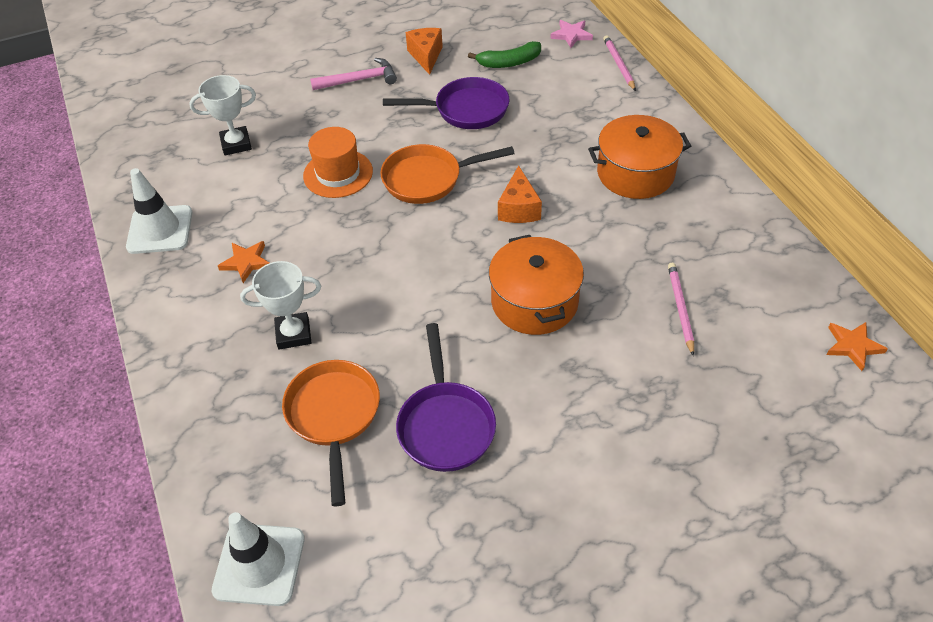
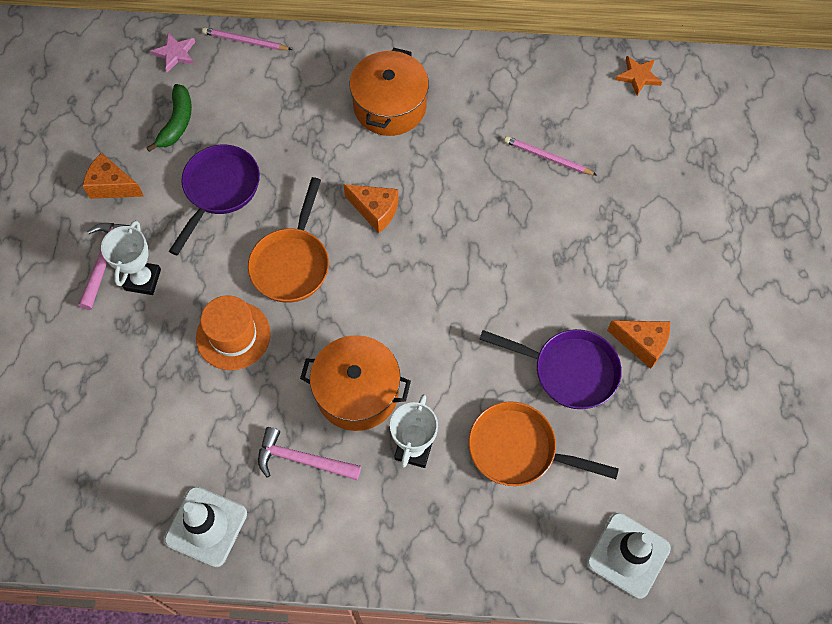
camera: 65 degrees left, 15 degrees up
(236, 144) = (123, 413): white trophy -> white trophy (143, 280)
(246, 262) = (302, 459): orange star -> pink hammer
(518, 480) = (642, 344): none -> orange cheese
(534, 301) = (484, 251): orange pot -> orange pot (357, 392)

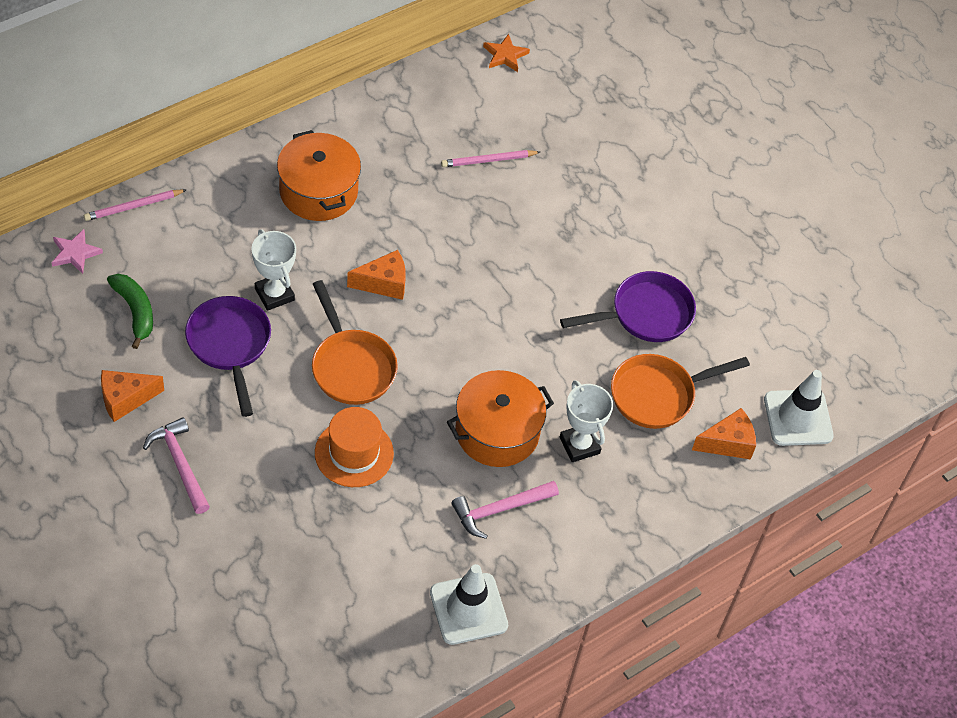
camera: 45 degrees left, 10 degrees down
(143, 280) = (230, 458): white trophy -> white trophy (274, 294)
(642, 344) = (682, 261): orange cheese -> orange cheese (727, 443)

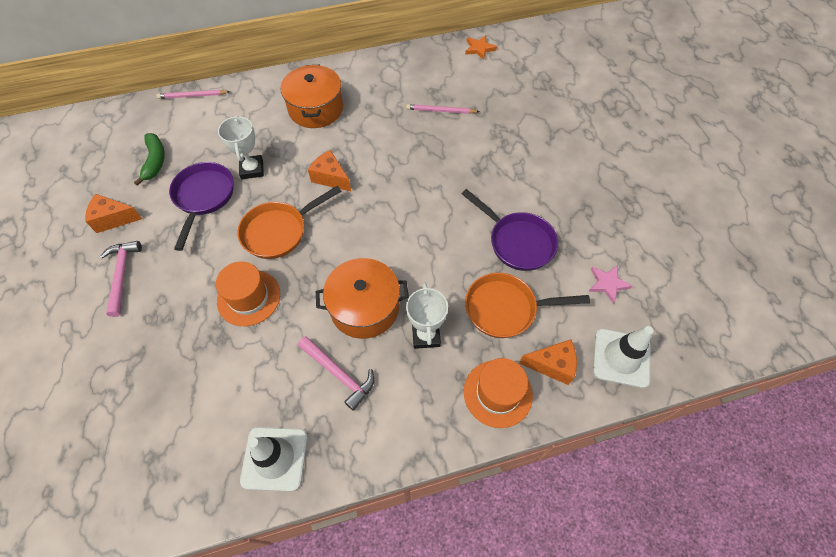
camera: 25 degrees right, 5 degrees up
(75, 253) = (140, 117): pink star -> pink star (607, 284)
(351, 366) = (279, 231): orange pan -> orange pan turned 60 degrees clockwise
(383, 283) = (330, 178): orange cheese -> orange cheese turned 150 degrees counterclockwise
(499, 509) = (339, 374): pink hammer -> pink hammer turned 135 degrees counterclockwise
(645, 314) = (517, 242): purple pan -> purple pan turned 45 degrees clockwise
(679, 486) = (497, 393): none -> orange hat

